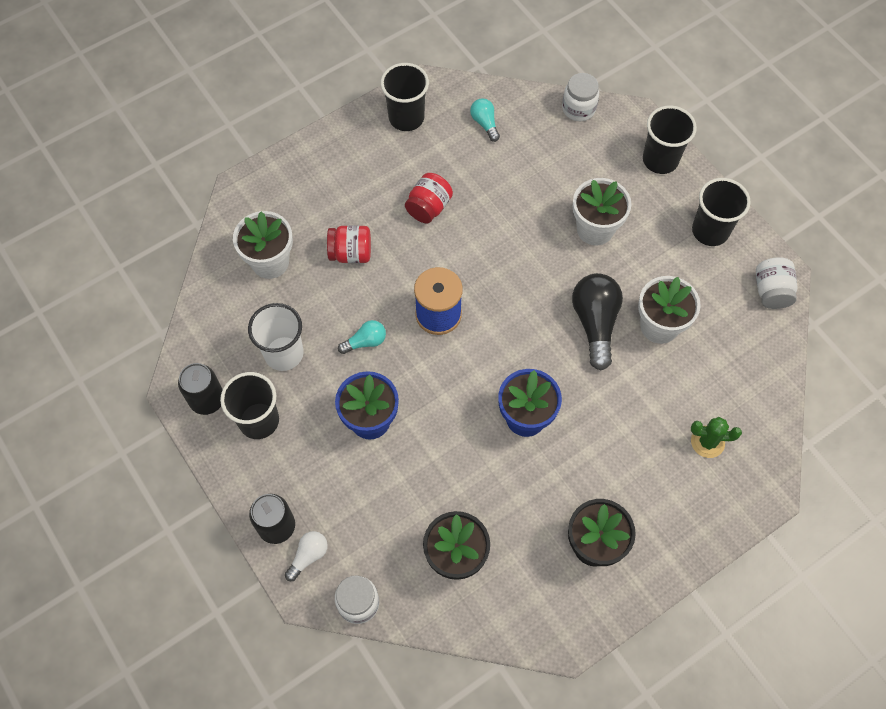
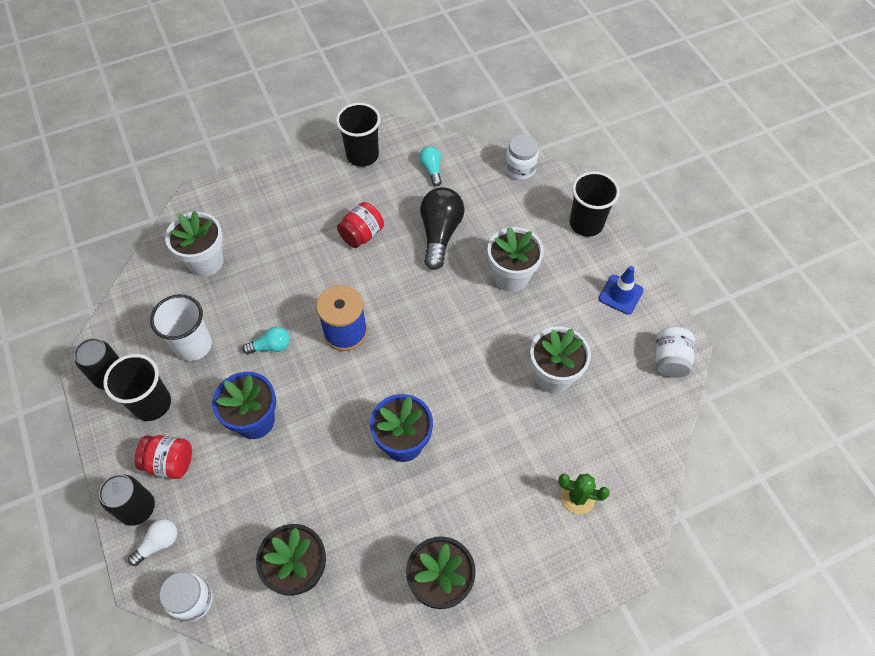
camera: 10 degrees right, 5 degrees down
(351, 253) = (280, 265): red jar -> red jar (170, 462)
(595, 323) = (491, 363): black light bulb -> black light bulb (440, 234)
(710, 231) = (620, 294): black cup -> blue traffic cone

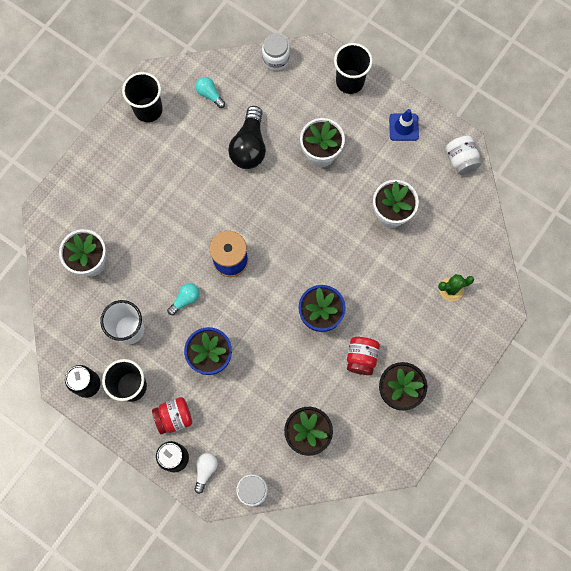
camera: 30 degrees left, 15 degrees up
(362, 235) = (192, 178): red jar -> red jar (361, 358)
(440, 234) = (249, 146): black light bulb -> black light bulb turned 150 degrees counterclockwise

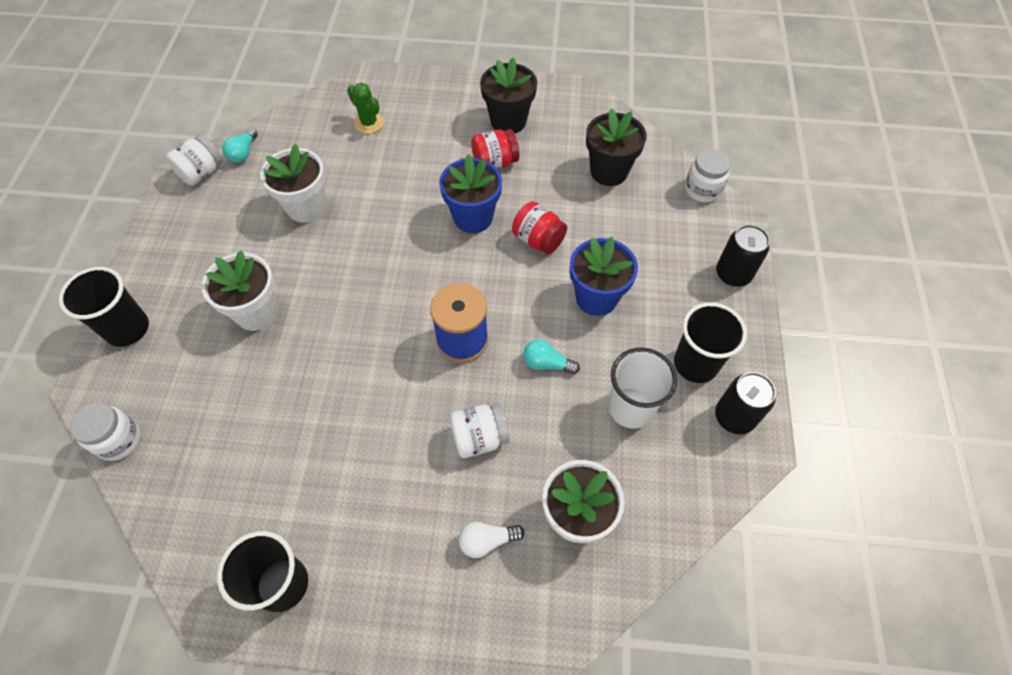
camera: 120 degrees left, 15 degrees down
(164, 237) = (479, 438): none -> white jar
(174, 417) = (692, 298): red jar -> red jar (538, 240)
(205, 470) = (720, 239): white light bulb -> white light bulb (487, 541)
(209, 94) = (217, 502): turquoise light bulb -> turquoise light bulb (243, 153)
(249, 146) = (283, 402): black light bulb -> none
(403, 127) = (178, 242): blue traffic cone -> none

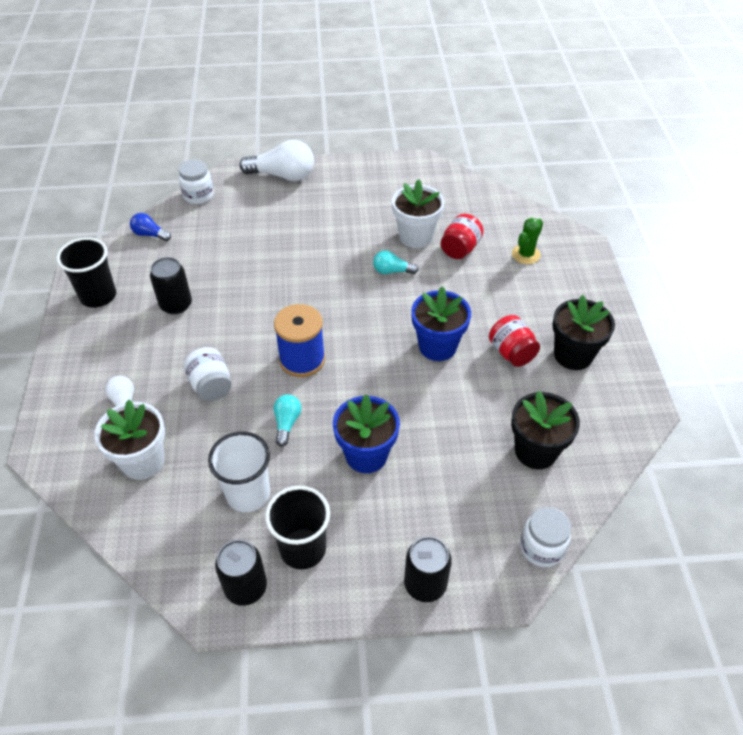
camera: 80 degrees right, 10 degrees down
(127, 329) = (283, 175): black cup -> white light bulb
(177, 510) = (150, 234): none -> blue light bulb
(202, 173) = (432, 172): white jar -> none
(243, 153) = (461, 189): turquoise light bulb -> turquoise light bulb (392, 271)
(256, 312) = (308, 233): white flower pot -> none
(334, 475) = (176, 305): none -> black can
(538, 240) = (424, 399): red jar -> red jar (460, 249)

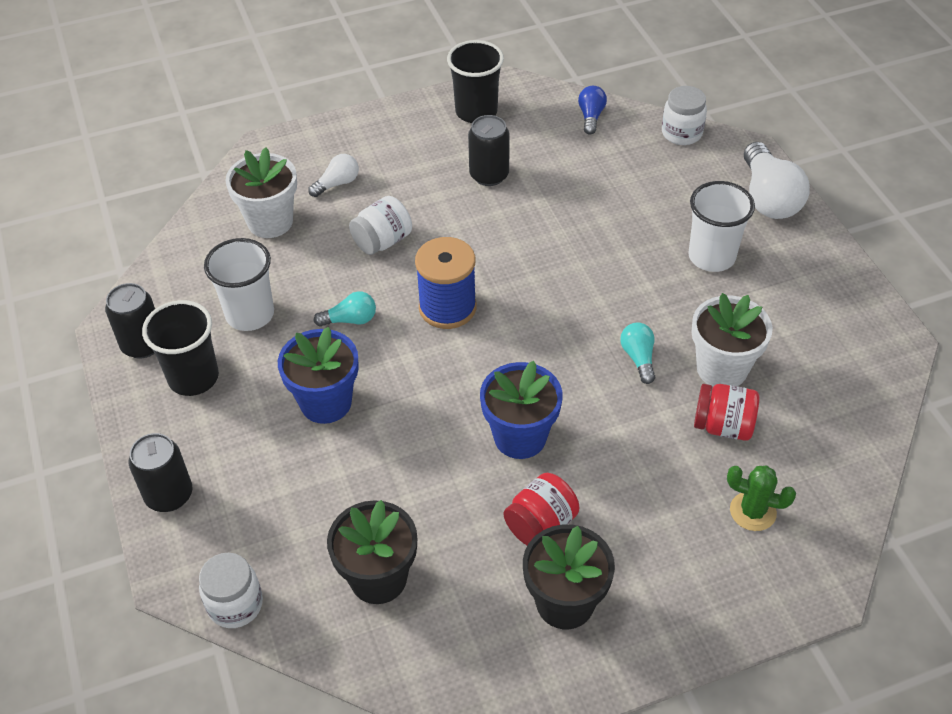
camera: 75 degrees right, 0 degrees up
(320, 214) = (711, 256): none -> white cup

